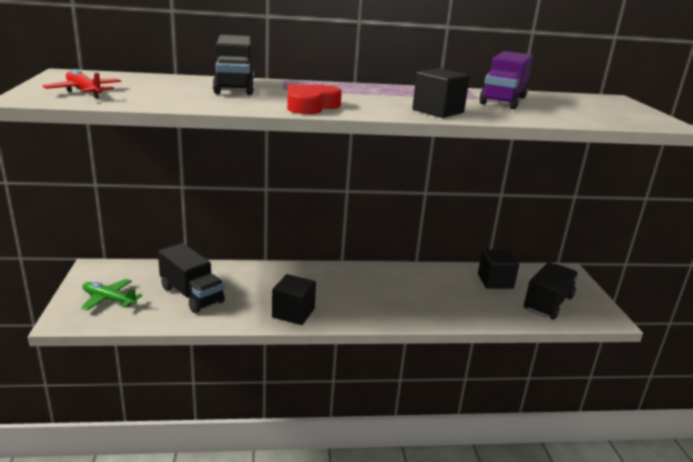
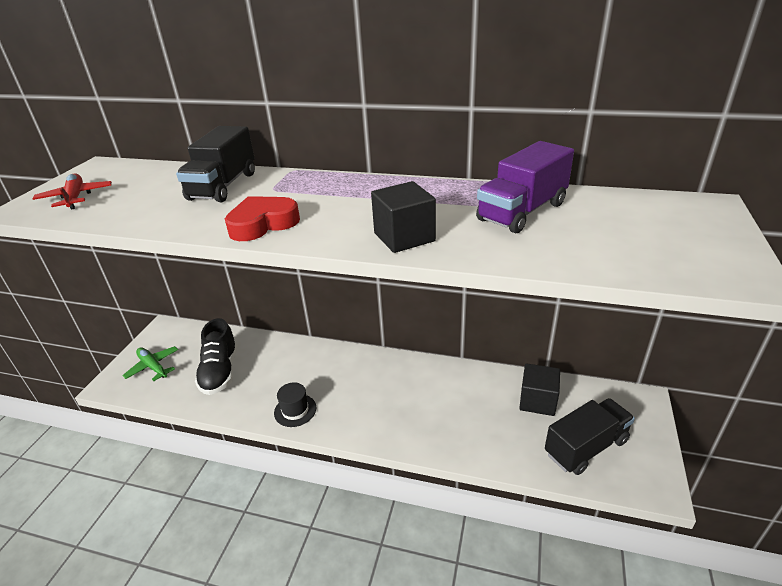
camera: 25 degrees right, 10 degrees up
(192, 295) = (220, 372): black truck -> black shoe
(293, 313) = (295, 410): black cube -> black hat

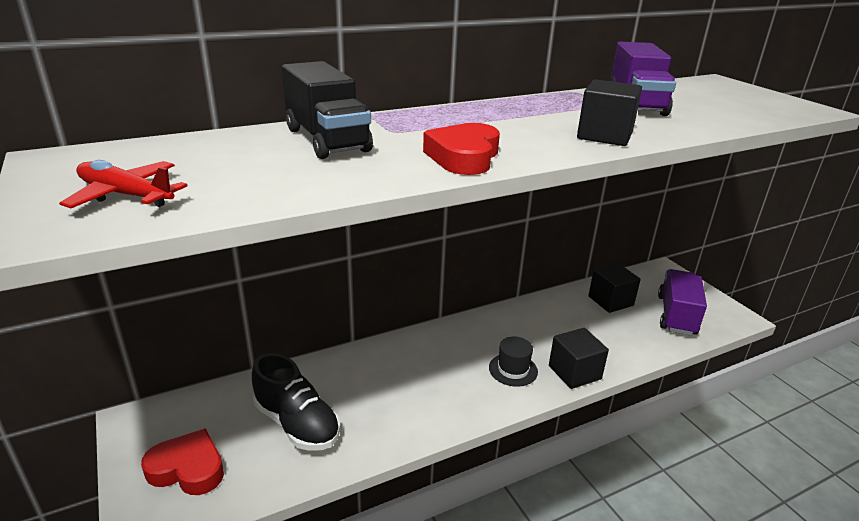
camera: 45 degrees left, 5 degrees down
(153, 367) = (188, 468): green plane -> red heart
(295, 410) = (438, 411): black hat -> black hat (513, 369)
(419, 440) = (574, 372): none -> black cube
(586, 447) = (676, 315): black truck -> purple truck

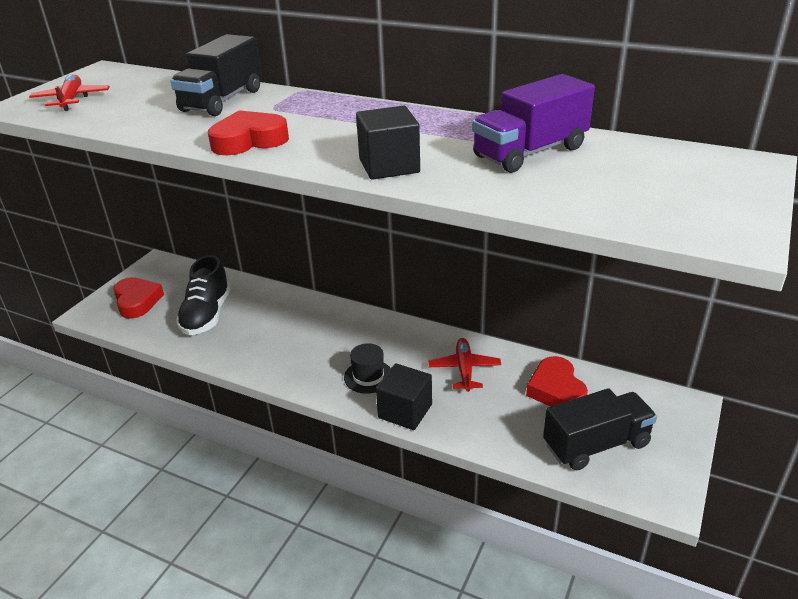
camera: 55 degrees right, 5 degrees up
(552, 323) = (464, 369): none -> red plane
(610, 301) = (556, 390): black cube -> red heart
(676, 315) = (596, 444): purple truck -> black truck

